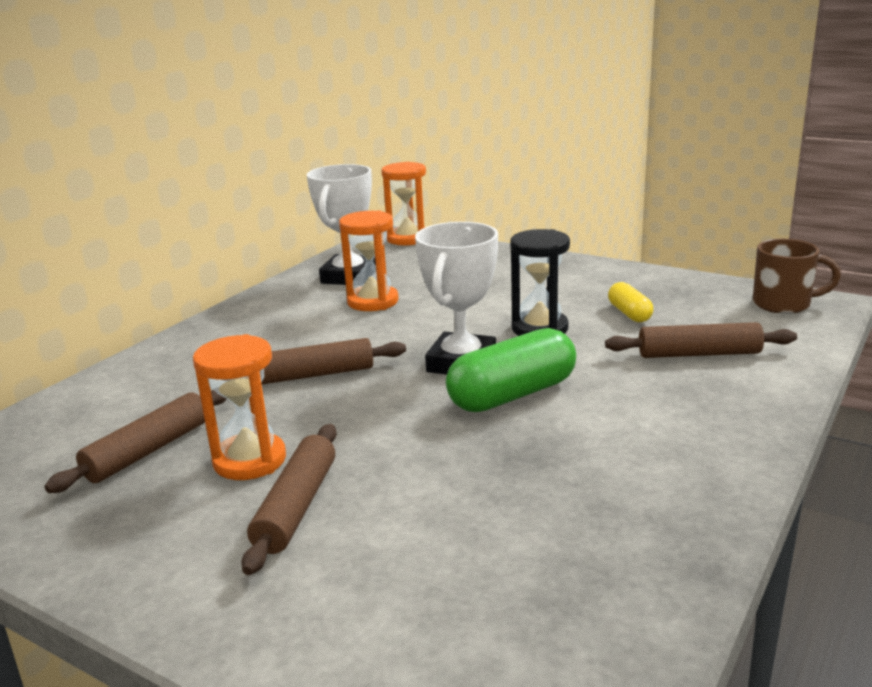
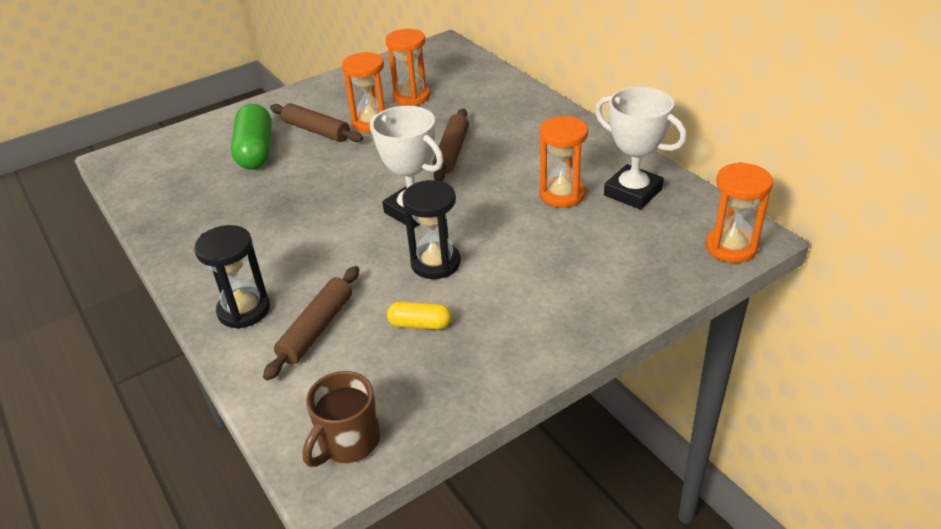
camera: 115 degrees right, 15 degrees up
(148, 450) = (411, 96): brown rolling pin -> orange hourglass
(512, 395) = (350, 219): green capsule -> green capsule (255, 151)
(732, 401) = (244, 310): none -> black hourglass

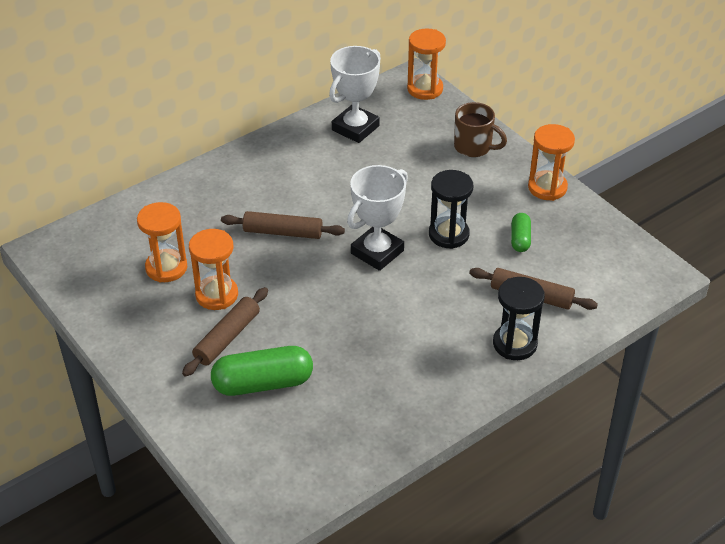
camera: 95 degrees left, 5 degrees up
(348, 442) = (635, 266): brown mug -> brown mug (474, 147)
(420, 324) = (520, 239): yellow capsule -> green capsule
(562, 194) = (356, 165): orange hourglass -> orange hourglass (547, 187)

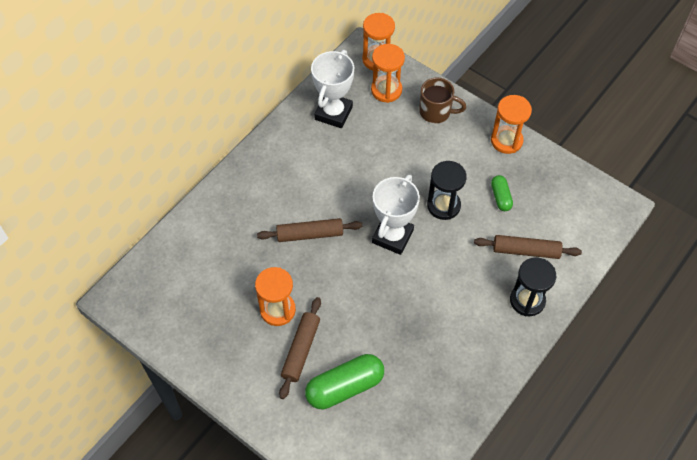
camera: 15 degrees left, 15 degrees up
(166, 268) = (226, 293): orange hourglass -> orange hourglass (386, 90)

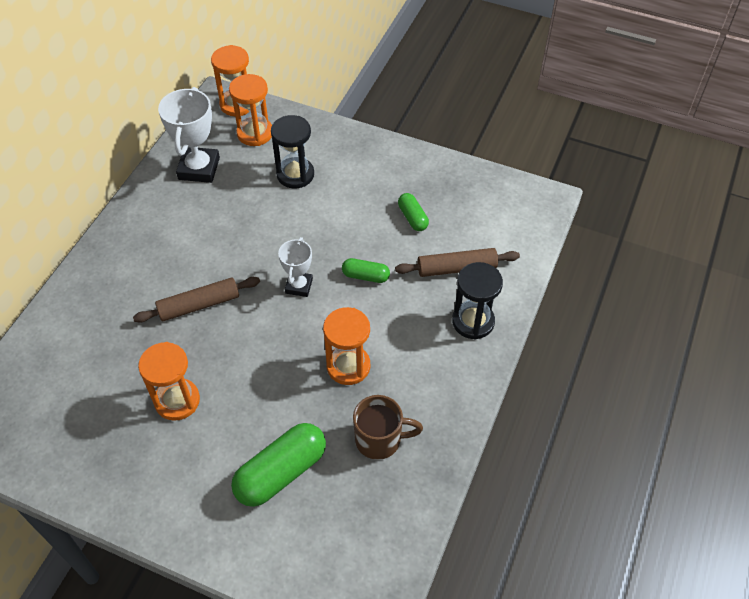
camera: 15 degrees left, 5 degrees down
(301, 350) = (216, 441): brown rolling pin -> none
(392, 236) = (299, 286): white trophy -> white trophy, size x0.60
(436, 112) = (317, 145): brown mug -> brown mug (380, 439)
(443, 205) = (350, 240): black hourglass -> black hourglass (295, 175)
(449, 240) = (365, 276): none -> green capsule
(506, 140) = (403, 158): orange hourglass -> orange hourglass (348, 366)

